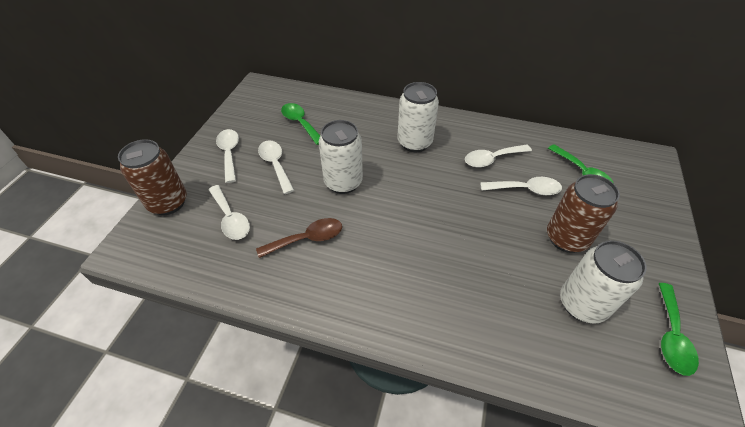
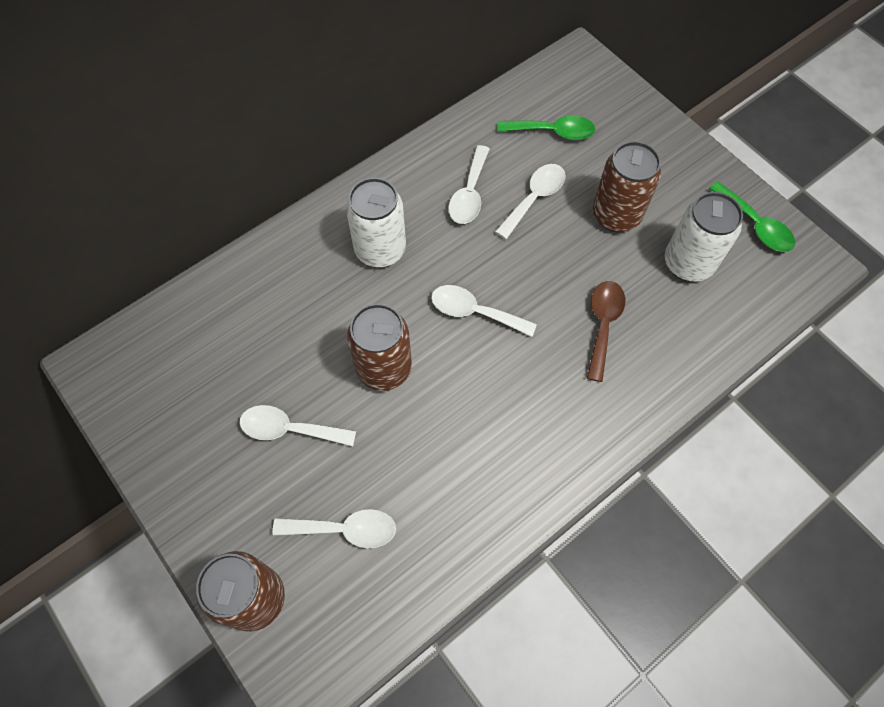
camera: 55 degrees left, 15 degrees up
(229, 153) = (218, 477): white spoon -> white spoon (474, 312)
(300, 123) = (231, 355): green spoon -> none
(307, 239) = (442, 457): brown spoon -> brown spoon (603, 325)
(343, 182) = (384, 368): white can -> brown can

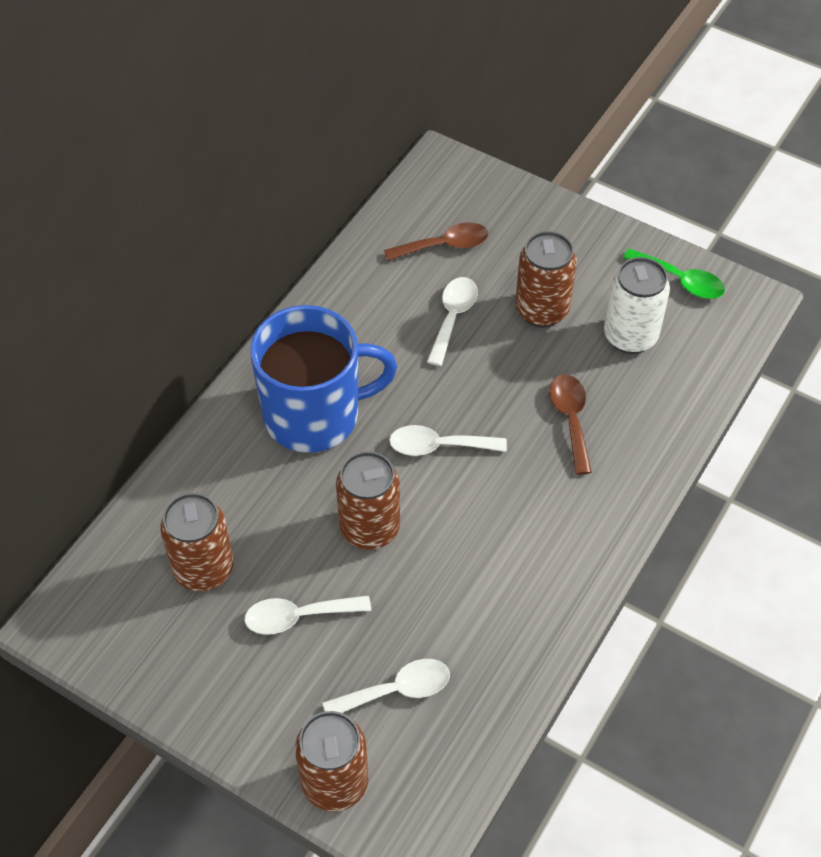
camera: 20 degrees left, 10 degrees down
(230, 358) = (203, 569): none -> brown can
(380, 250) = (315, 415): white can -> blue mug
(469, 194) = (384, 332): white spoon -> none
(553, 132) = (444, 245): green spoon -> brown spoon

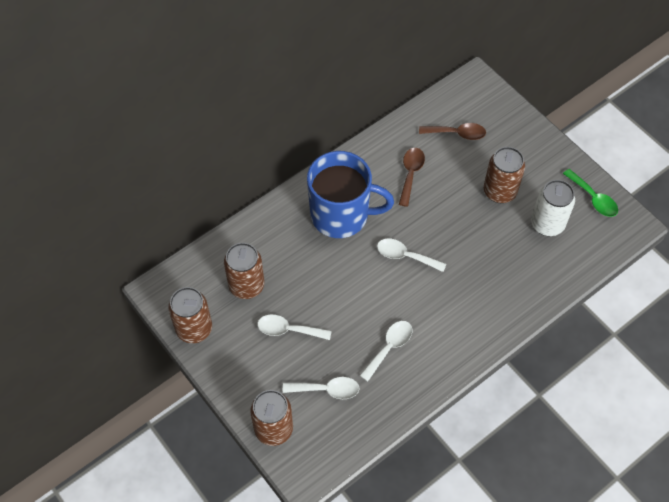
camera: 20 degrees right, 5 degrees up
(369, 528) = (347, 292): brown can -> brown can (194, 329)
(453, 317) = (444, 180): white spoon -> white spoon (389, 347)
(570, 419) = (489, 264): brown spoon -> brown spoon (410, 174)

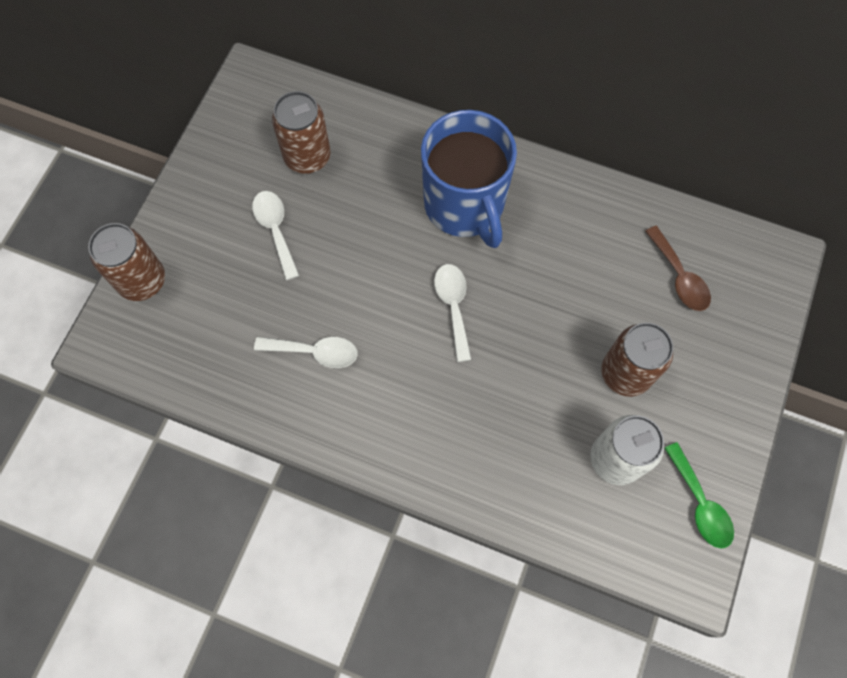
camera: 60 degrees right, 10 degrees up
(194, 329) = (223, 136): brown can -> none
(327, 389) = (221, 311): white spoon -> none
(410, 174) = (578, 252): brown spoon -> none
(593, 198) = (700, 503): green spoon -> green spoon turned 45 degrees counterclockwise

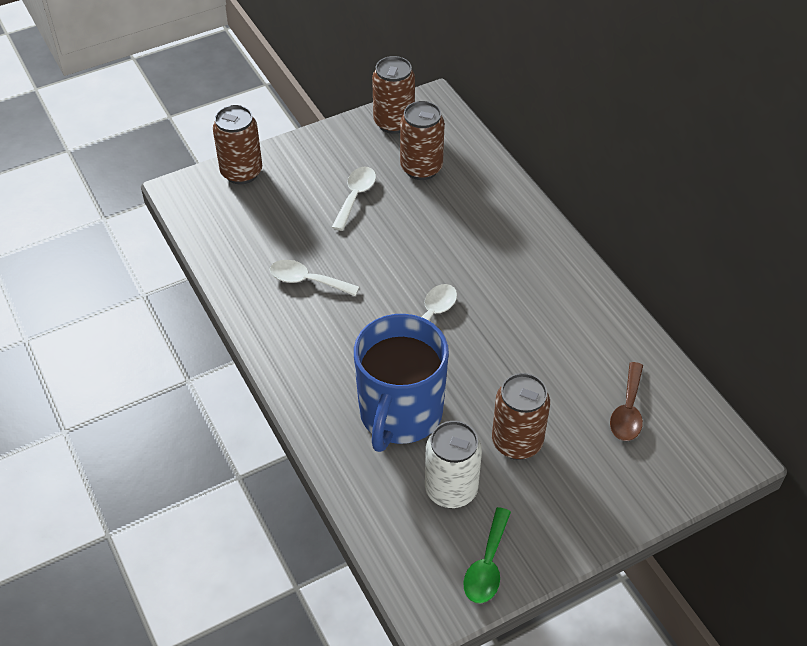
camera: 40 degrees right, 20 degrees down
(237, 124) = (394, 123): none -> brown can
(314, 352) = (307, 281): white spoon -> white spoon turned 150 degrees clockwise
(465, 205) = (504, 262): blue mug -> blue mug (400, 414)

